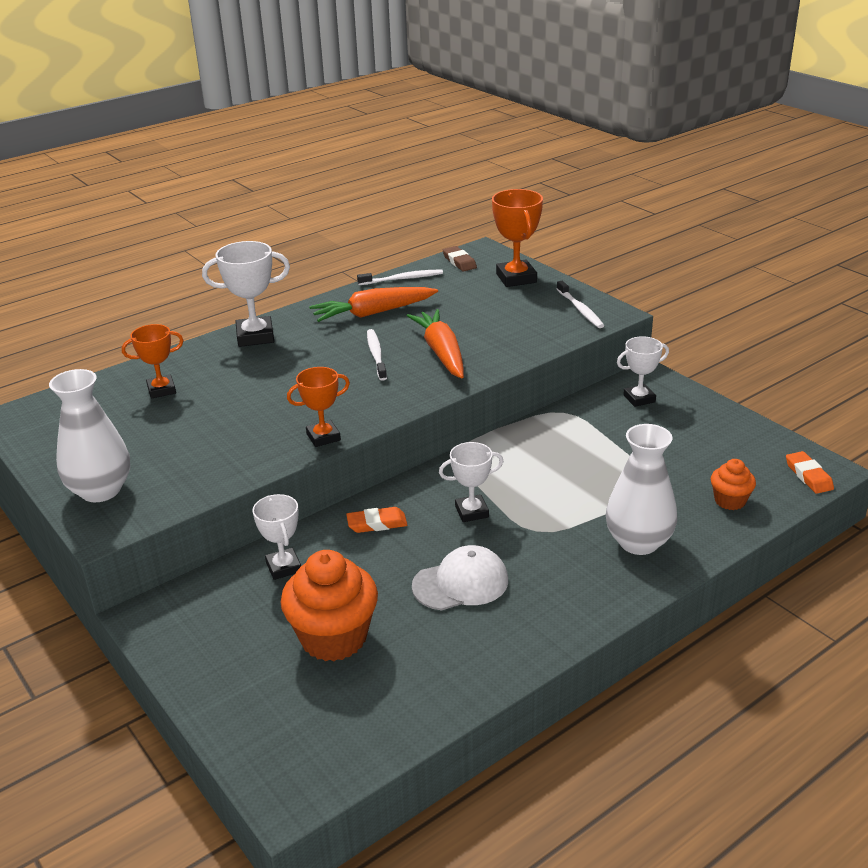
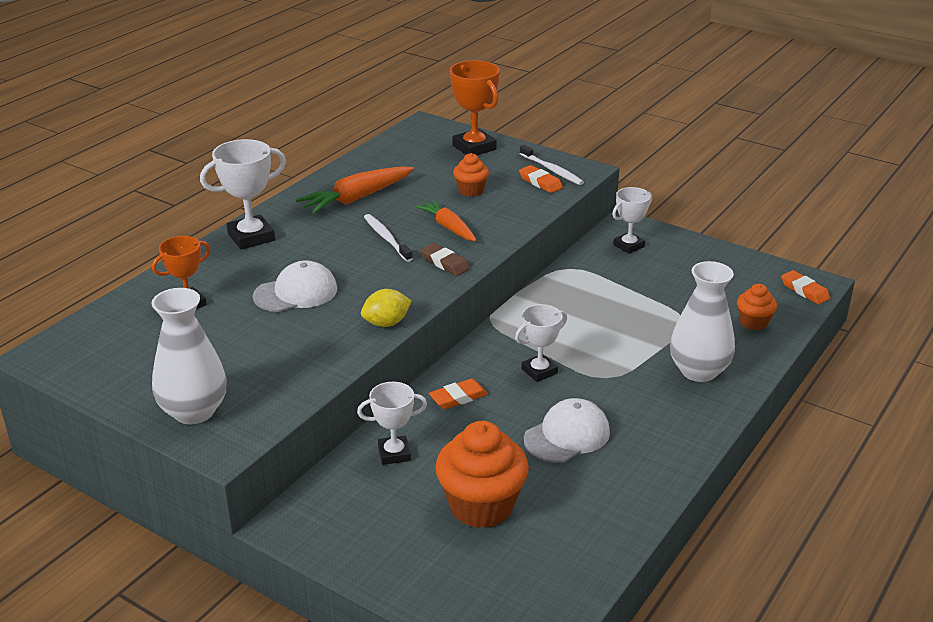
camera: 20 degrees left, 0 degrees up
(260, 394) = (296, 293): none -> white cap
(283, 567) = (394, 453): white trophy -> white trophy turned 60 degrees counterclockwise
(323, 437) = (386, 323): orange trophy -> yellow lemon
(403, 279) = (364, 161): white toothbrush -> none
(441, 353) = (448, 227): orange carrot -> orange carrot, size x0.66
(459, 262) = (409, 138): brown eraser -> brown eraser (445, 263)
(486, 319) = (471, 190): none -> orange cupcake
(560, 320) = (540, 182): none -> orange eraser

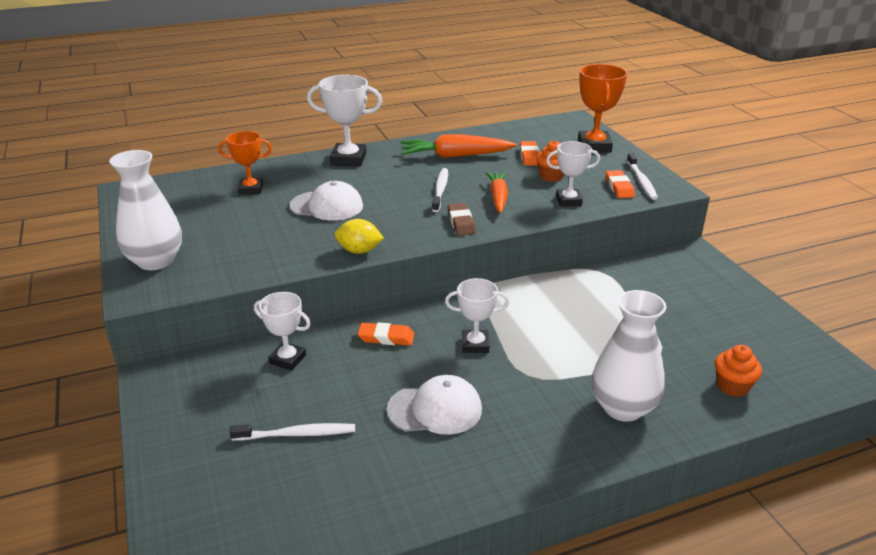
camera: 35 degrees right, 0 degrees up
(481, 506) = (297, 434): orange cupcake -> white toothbrush
(628, 246) = (676, 271): white trophy -> white trophy (568, 201)
(804, 291) = (825, 378): orange eraser -> orange eraser (529, 156)

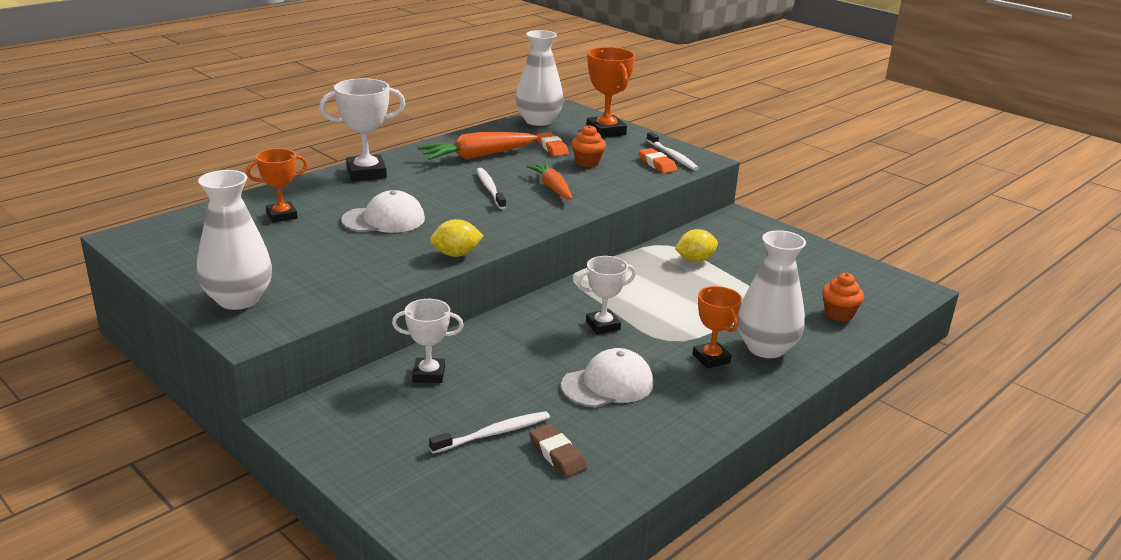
camera: 25 degrees left, 5 degrees down
(386, 338) = (513, 336): orange eraser -> none
(461, 222) = (535, 214): brown eraser -> brown eraser (557, 455)
(537, 128) = (538, 121): none -> white vase
(557, 406) = (711, 358): none -> orange trophy
(568, 201) = (621, 181): white trophy -> none
(615, 292) = (695, 260): none -> yellow lemon

